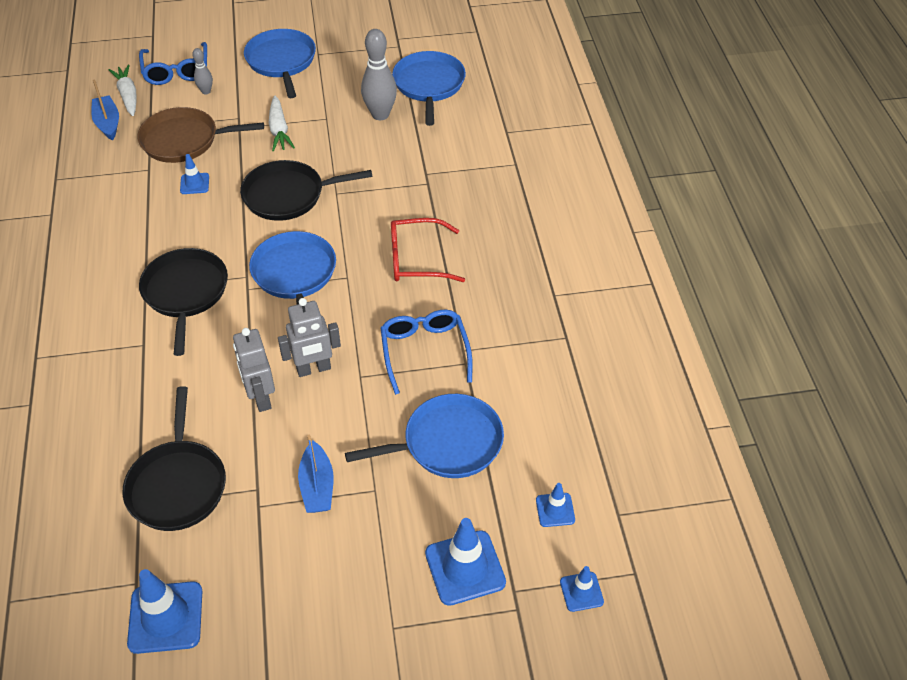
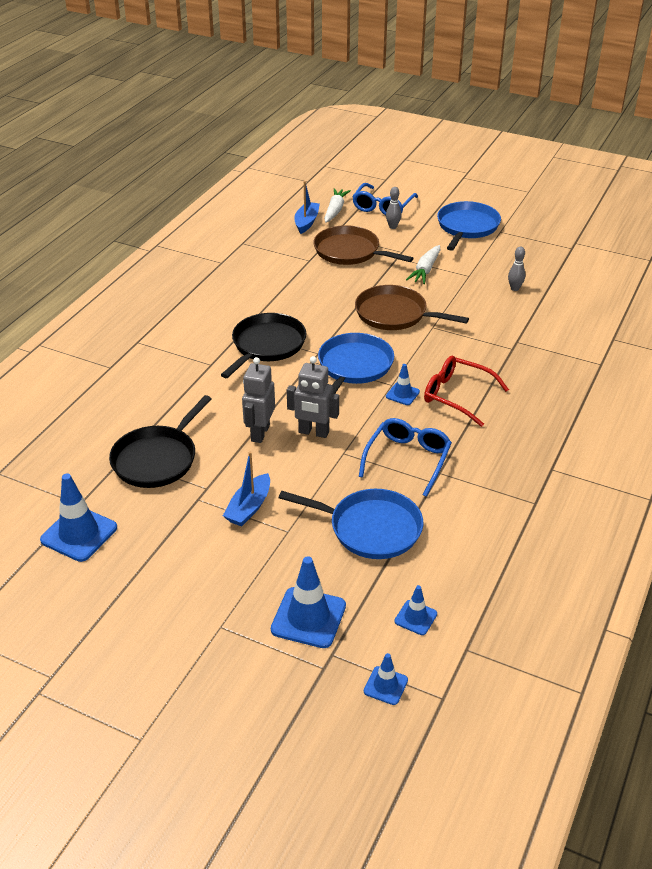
camera: 35 degrees right, 10 degrees down
(194, 184) = (333, 281): blue traffic cone -> blue traffic cone (402, 394)
(288, 195) = (394, 314): black pan -> brown pan
(380, 114) = (514, 288): grey bowling pin -> grey bowling pin, size x0.53
(429, 85) = (574, 283): blue pan -> none

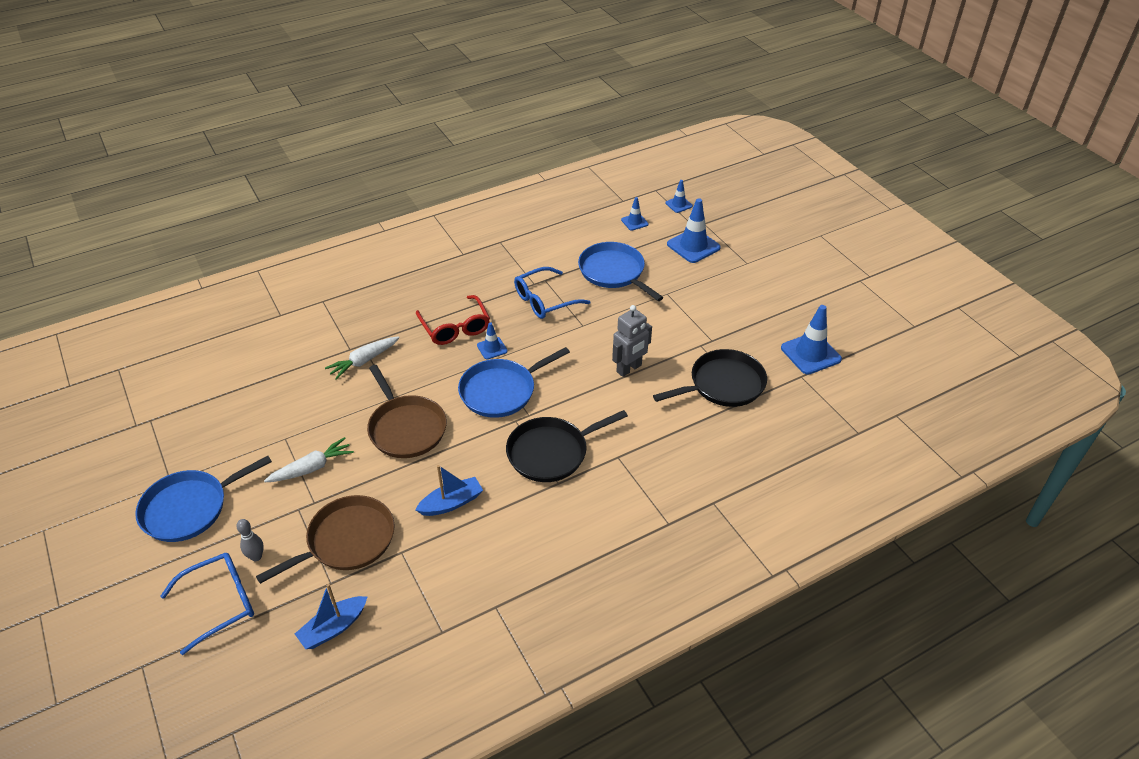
camera: 145 degrees left, 5 degrees up
(249, 507) = (680, 318): blue boat -> blue boat (451, 503)
(313, 432) = (589, 350): grey robot -> none
(335, 210) = (277, 632): white carrot -> white carrot (364, 361)
(350, 251) = (347, 540): brown pan -> brown pan turned 105 degrees counterclockwise
(514, 288) = (271, 401): grey bowling pin -> none

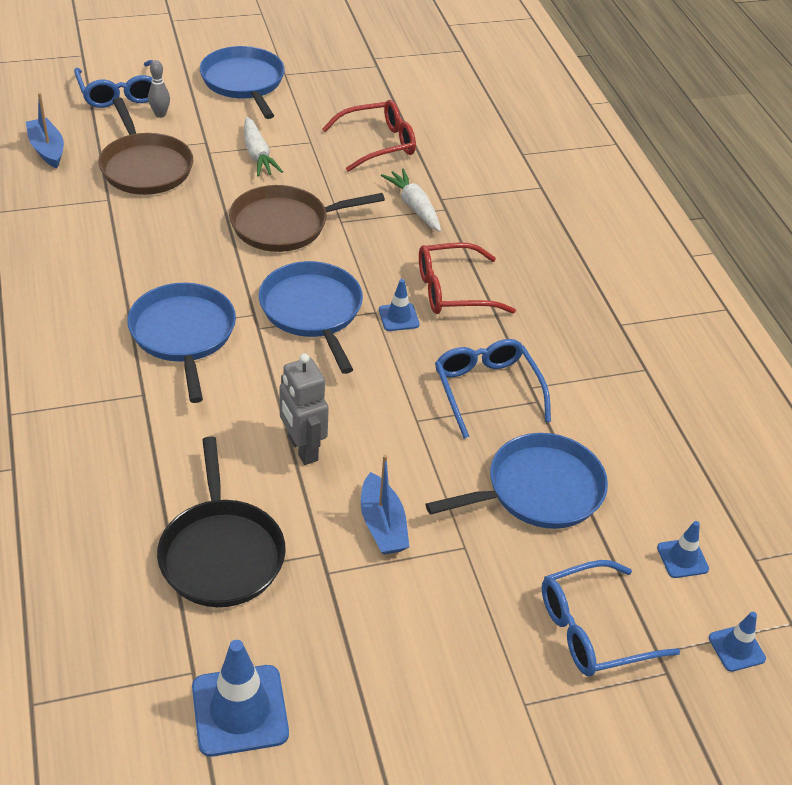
camera: 100 degrees right, 0 degrees up
(281, 396) = (377, 144): none -> red glasses
(451, 503) = (152, 242): blue boat -> blue boat (382, 525)
(551, 452) = (183, 334): black pan -> blue pan
(693, 246) = (594, 629): blue traffic cone -> blue glasses

